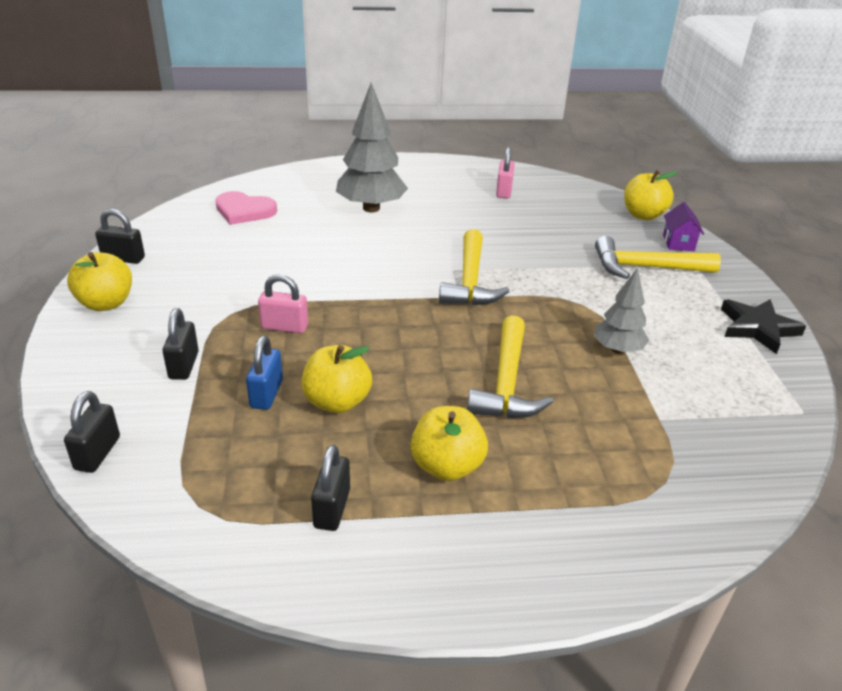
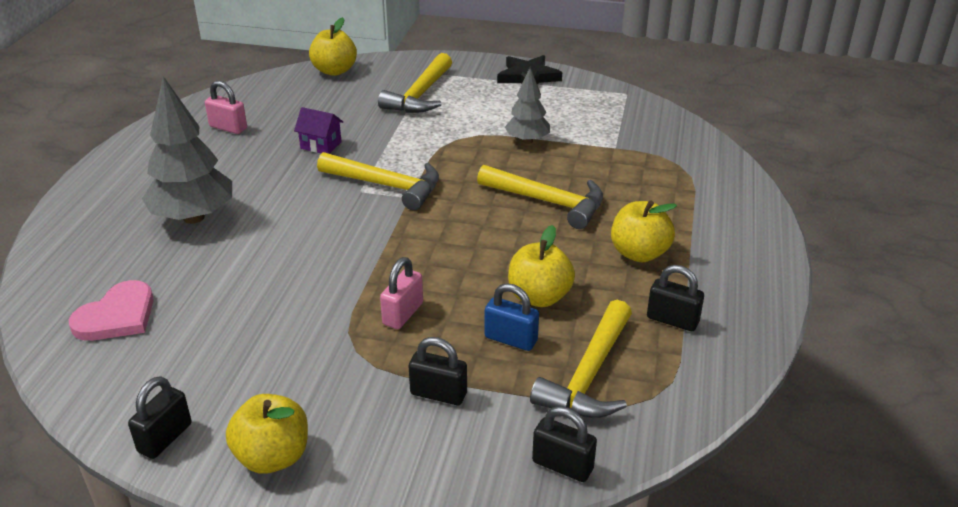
camera: 70 degrees left, 0 degrees up
(224, 454) = (589, 375): none -> yellow hammer
(678, 243) = (392, 69): purple house -> purple house (321, 145)

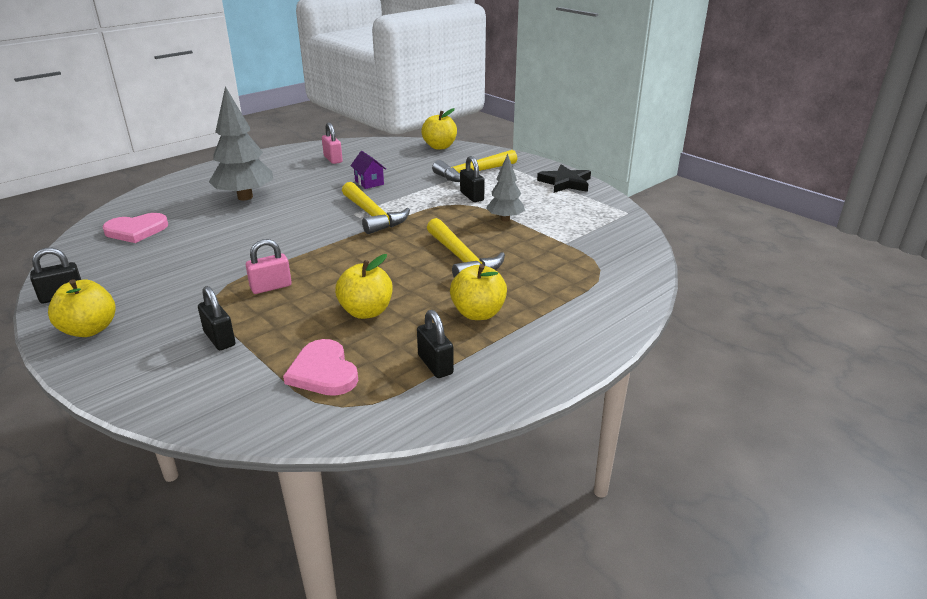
camera: 35 degrees right, 5 degrees down
(511, 339) = (309, 328): blue padlock -> none
(562, 465) = (220, 416): black padlock -> black padlock (472, 196)
(589, 375) = (323, 372): yellow hammer -> pink heart

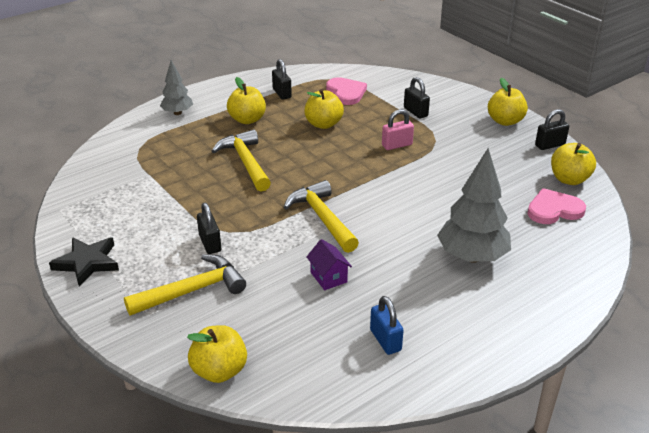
camera: 175 degrees left, 5 degrees up
(86, 257) = (569, 179): none -> yellow apple
(333, 159) = (385, 340): pink padlock -> blue padlock
(505, 219) = (189, 206): grey tree -> grey tree (177, 113)

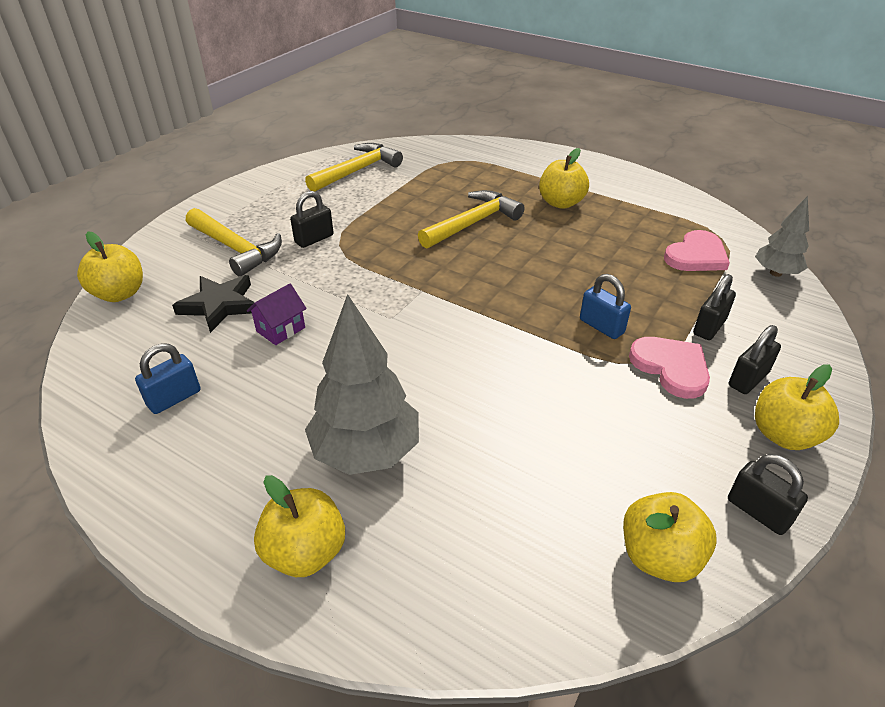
camera: 70 degrees right, 5 degrees up
(87, 263) = (262, 187): black star -> black star (219, 305)
(177, 113) = (536, 161): grey tree -> grey tree (775, 273)
(282, 93) = (642, 210): black padlock -> black padlock (748, 379)
(322, 218) = (393, 300): yellow hammer -> yellow hammer (357, 171)
(323, 124) = (599, 255): yellow apple -> yellow apple (305, 552)
(397, 145) = (601, 326): pink padlock -> blue padlock
(554, 210) = (543, 542): pink heart -> pink heart (671, 367)

